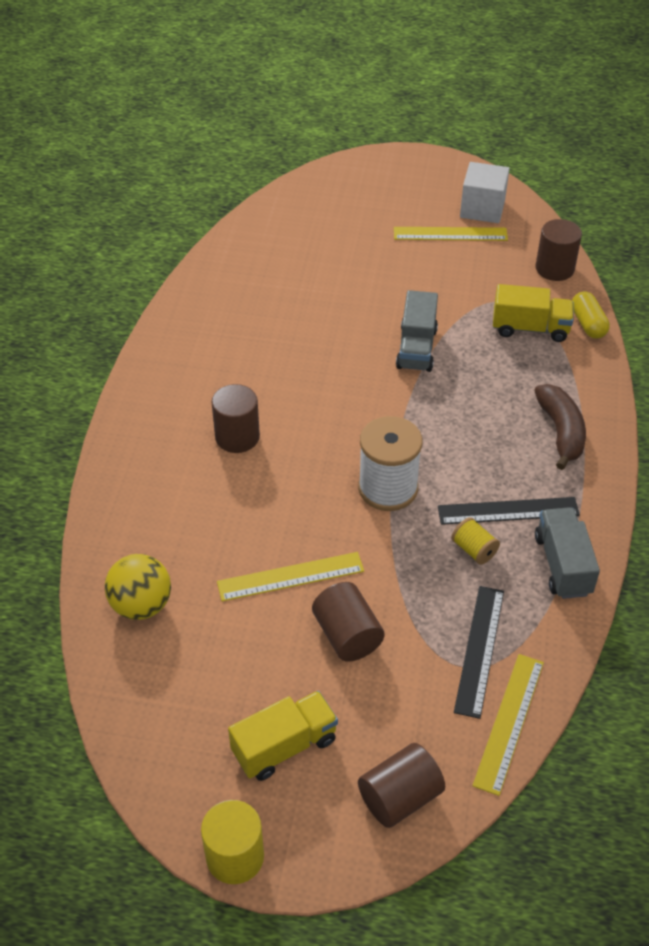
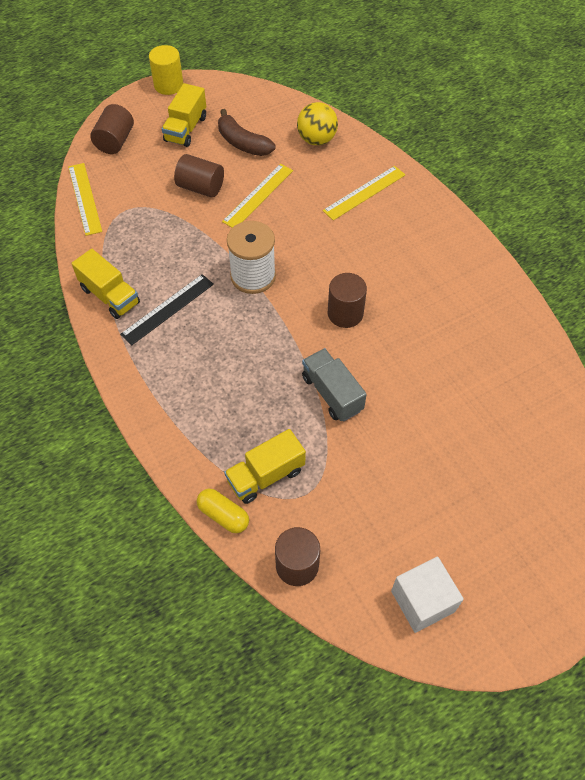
camera: 140 degrees right, 10 degrees up
(237, 437) = (374, 249): brown cylinder -> brown cylinder (345, 313)
(450, 234) = (419, 541): yellow ruler -> yellow ruler (364, 193)
(474, 550) = (170, 272): yellow spool -> none
(479, 650) = (125, 221): black ruler -> none
(561, 432) = (174, 391): brown banana -> brown banana (242, 143)
(562, 565) = (110, 296): grey truck -> yellow truck

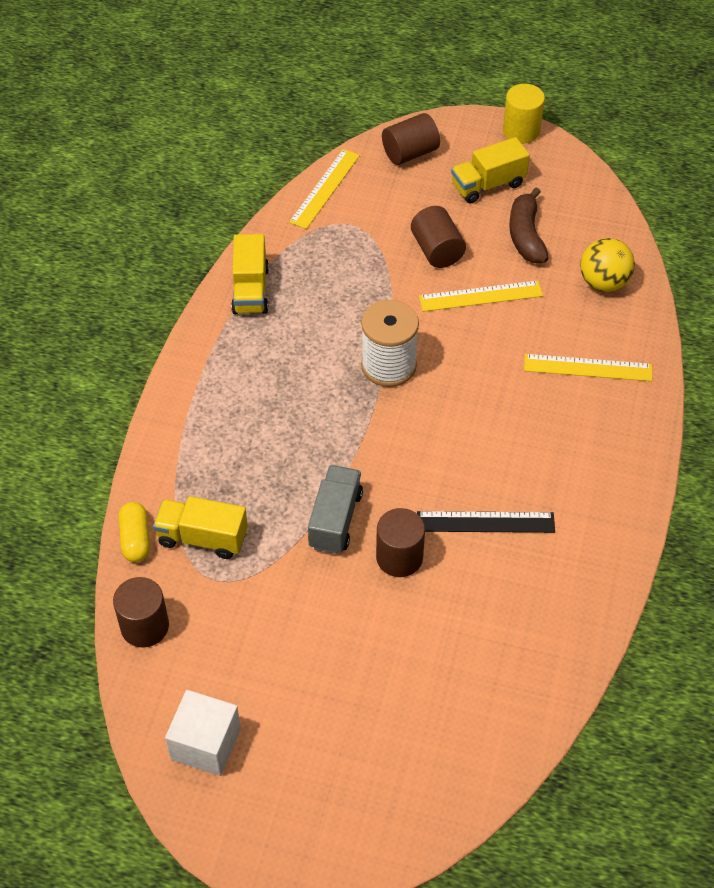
camera: 45 degrees right, 5 degrees down
(168, 309) = (284, 338): black ruler -> black ruler (485, 522)
(345, 313) = (431, 462): brown cylinder -> brown cylinder (399, 557)

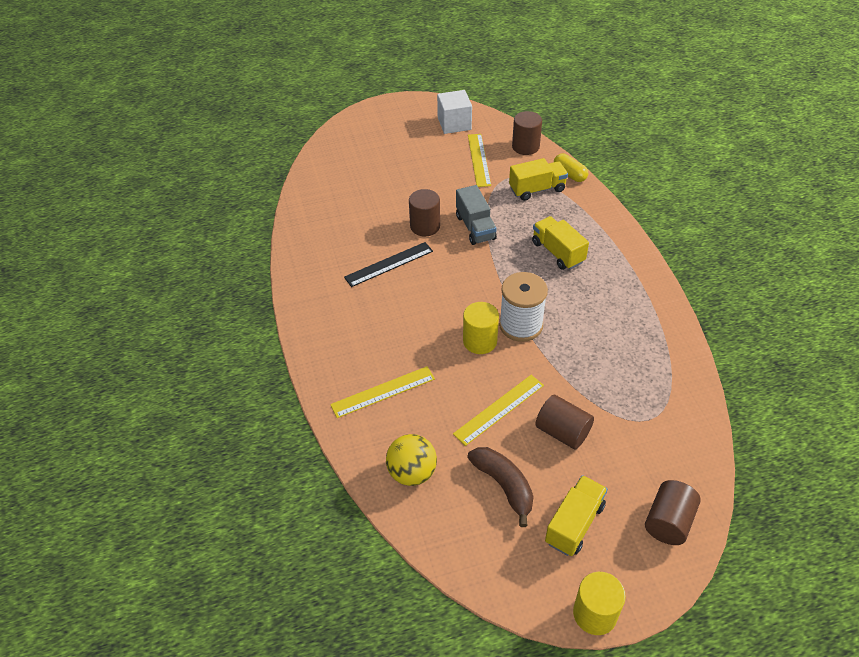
camera: 150 degrees right, 5 degrees down
(250, 290) = (660, 330): yellow truck -> yellow truck (557, 252)
(325, 188) = (698, 442): yellow ruler -> yellow ruler (479, 160)
(447, 370) = (480, 341): none -> yellow cylinder

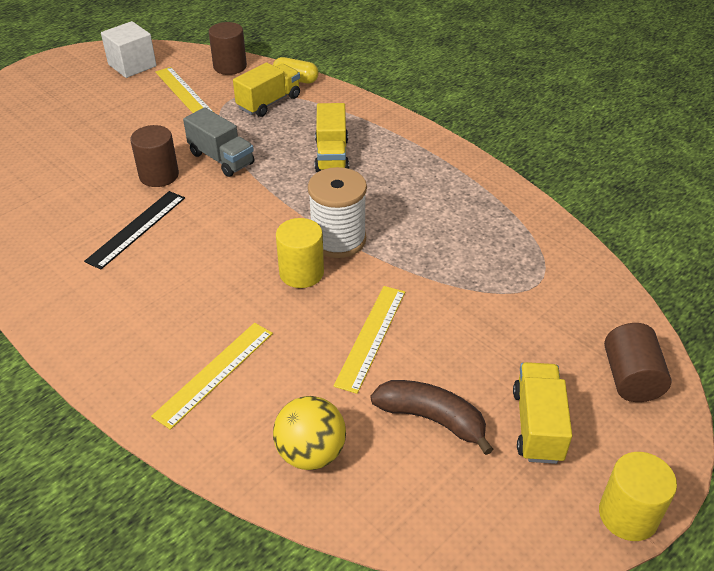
camera: 30 degrees left, 5 degrees down
(557, 252) = (331, 155): yellow truck -> yellow truck turned 120 degrees counterclockwise
(562, 432) = (458, 332): brown cylinder -> none

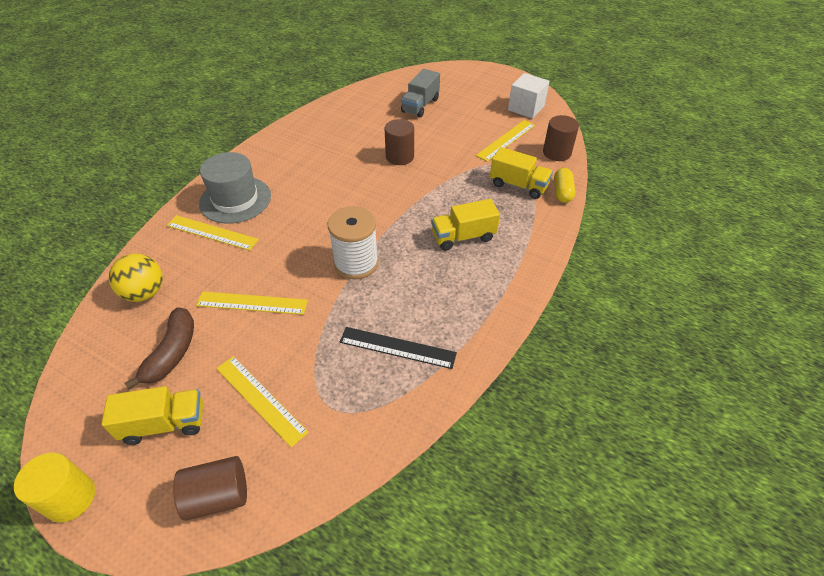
camera: 75 degrees right, 5 degrees up
(136, 228) = (340, 163): black ruler -> black ruler (397, 347)
(152, 344) = (235, 199): none -> grey hat
(221, 159) = (431, 180): grey truck -> grey truck (420, 105)
(301, 273) = (314, 251): yellow cylinder -> none
(517, 338) = (260, 399): none -> yellow ruler

